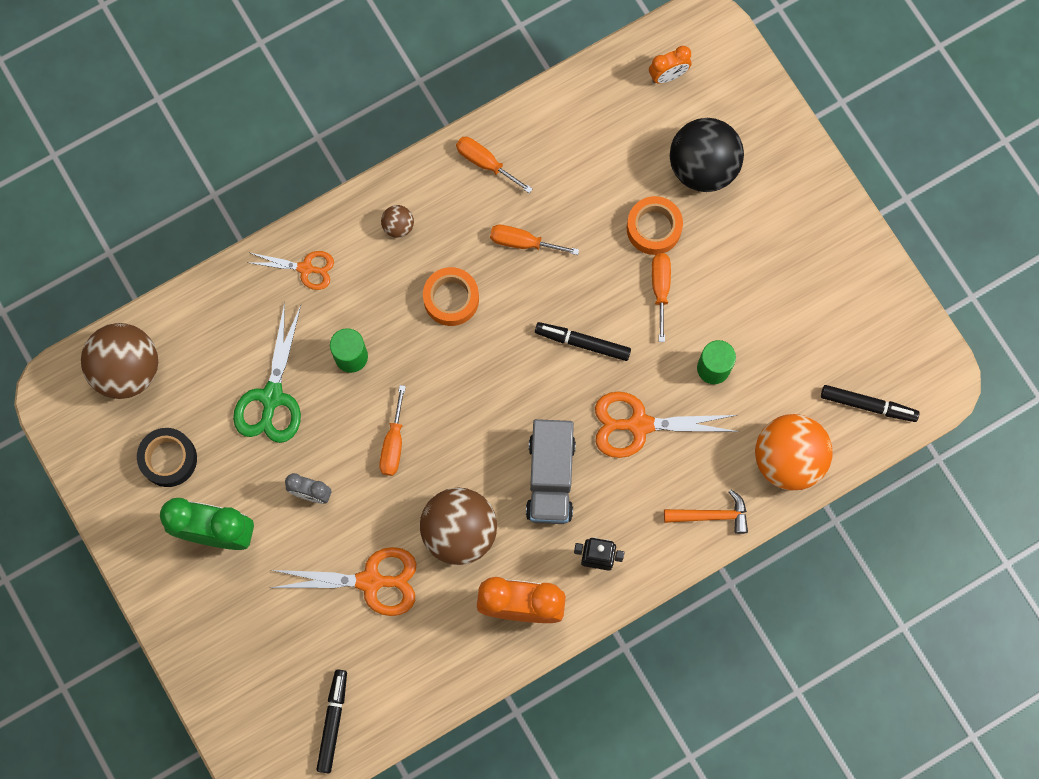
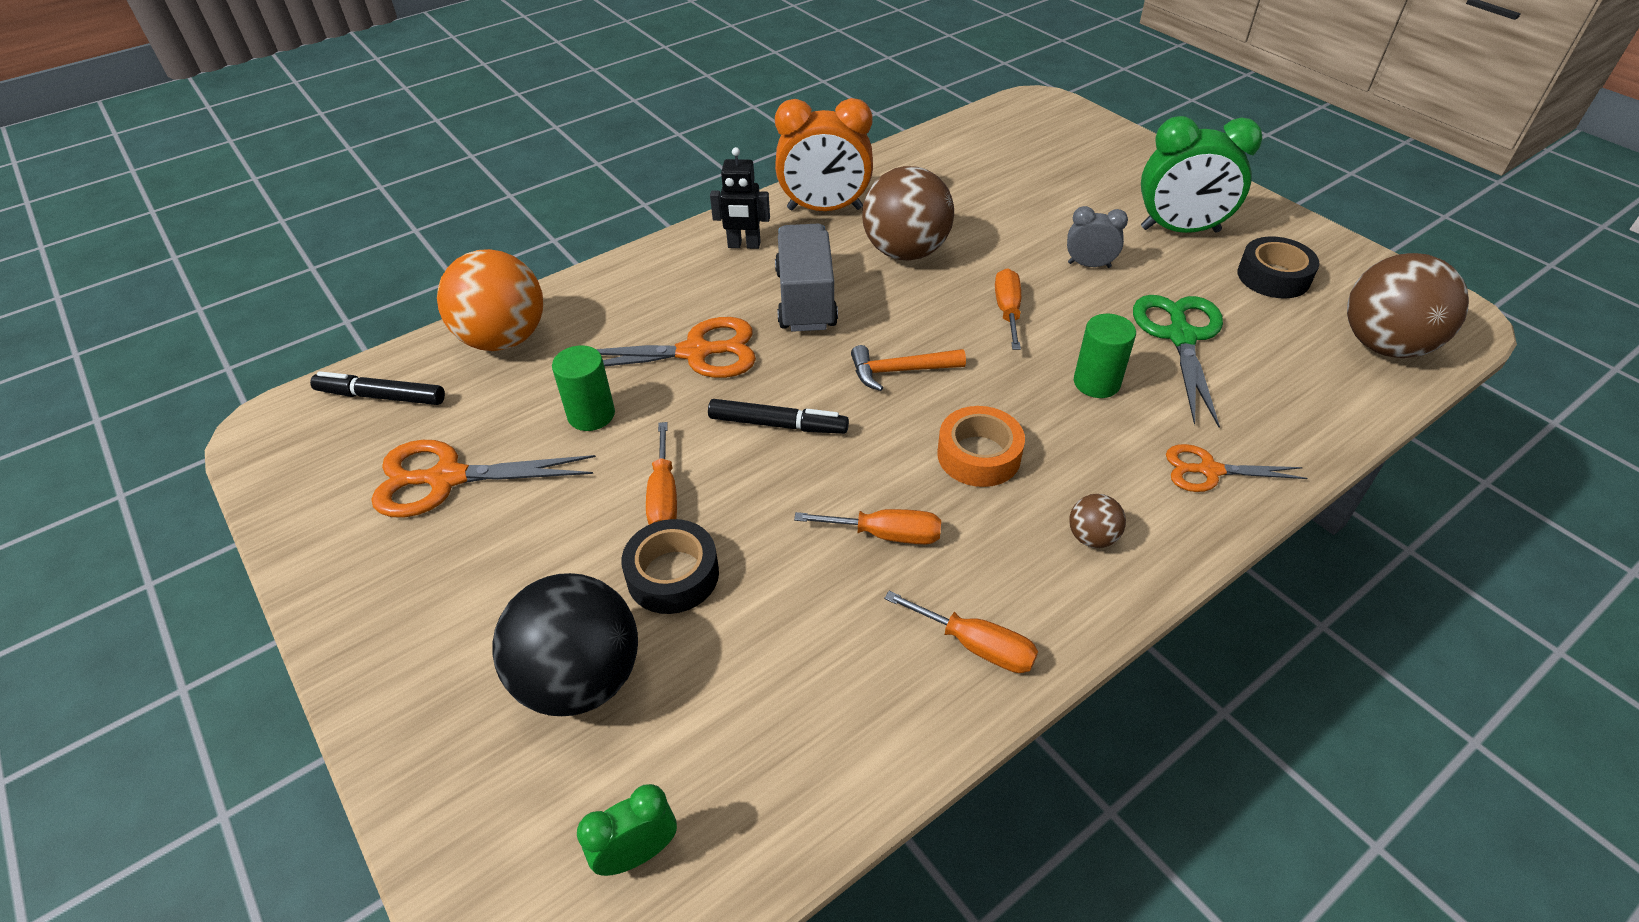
camera: 175 degrees right, 30 degrees down
(332, 721) = (995, 133): black marker -> none
(370, 581) = (993, 212): orange scissors -> orange scissors (447, 478)
(653, 228) = (673, 575): orange tape -> black tape
(668, 75) = (637, 853): orange clock -> green clock
(711, 515) = (608, 286): orange hammer -> orange hammer (900, 371)

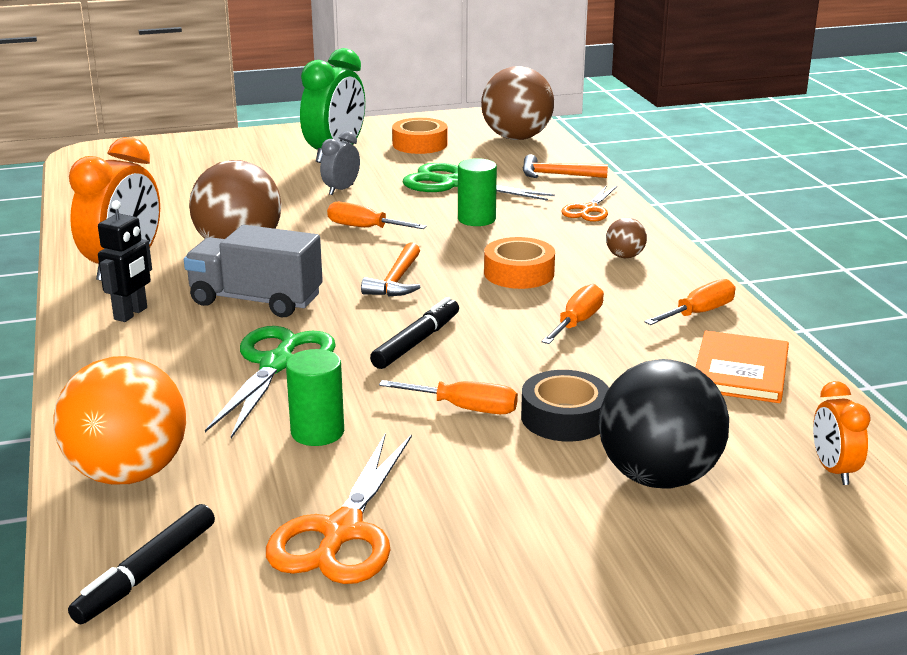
camera: 70 degrees left, 20 degrees down
(637, 853) = (833, 470): green clock -> orange clock
(695, 352) = (277, 364): orange scissors -> green scissors
(841, 716) = (740, 371): none -> orange book
(1273, 277) = (420, 144): black tape -> orange tape
(1296, 413) = (557, 175): none -> orange hammer

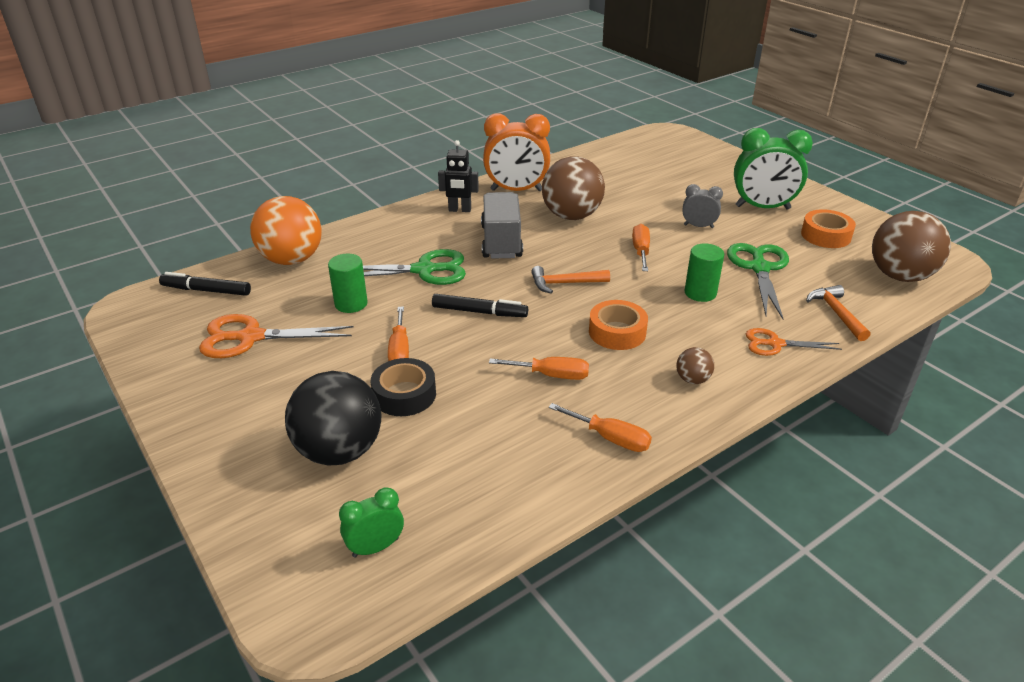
camera: 70 degrees right, 10 degrees up
(740, 371) = (517, 475): orange book -> none
(833, 470) = (375, 547): orange clock -> green clock

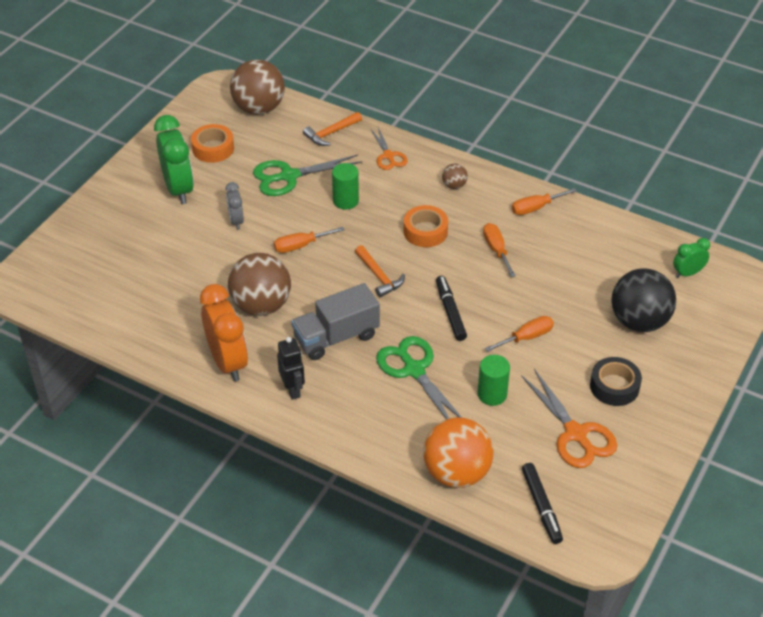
camera: 115 degrees left, 10 degrees up
(375, 547) = (687, 273): green clock -> green clock turned 120 degrees clockwise
(404, 394) = (568, 314): black tape -> black tape (614, 386)
(610, 438) = (535, 208): orange screwdriver -> orange screwdriver turned 120 degrees counterclockwise

